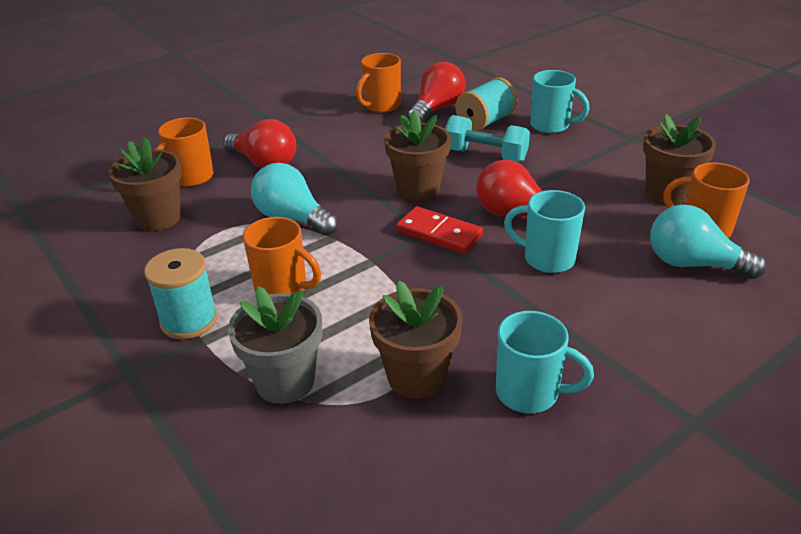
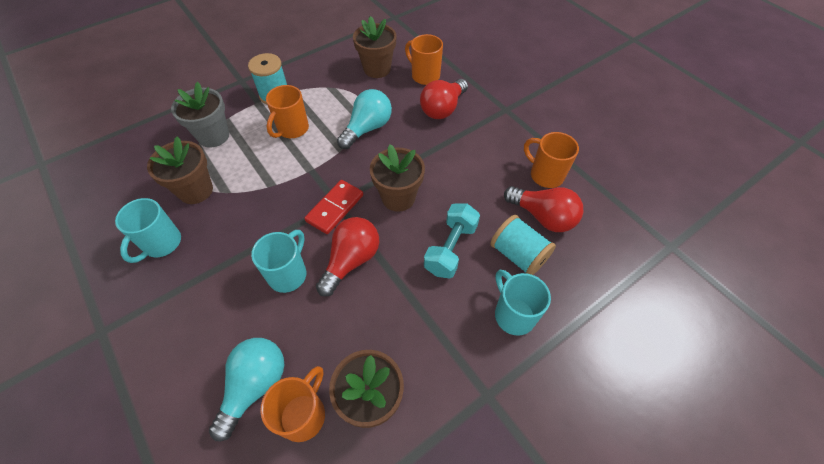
camera: 90 degrees right, 20 degrees up
(551, 126) = (513, 314): turquoise mug -> turquoise mug turned 120 degrees clockwise

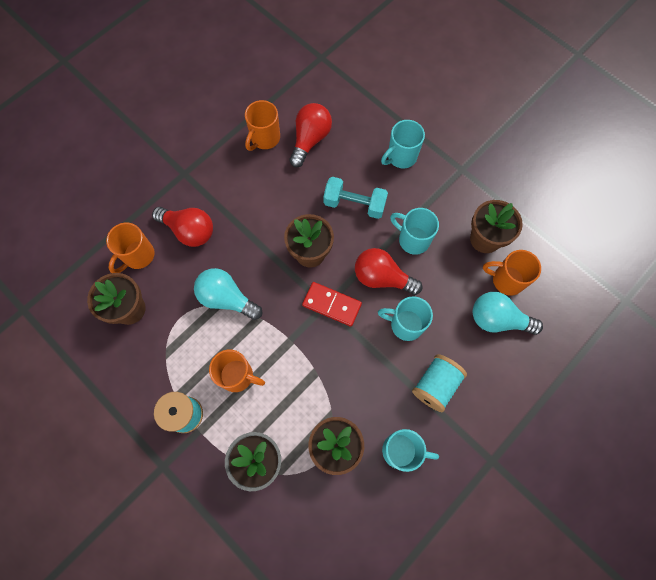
camera: 100 degrees left, 15 degrees up
(391, 304) = (412, 239): none -> turquoise mug
(518, 255) = (350, 156): turquoise spool -> turquoise spool (435, 385)

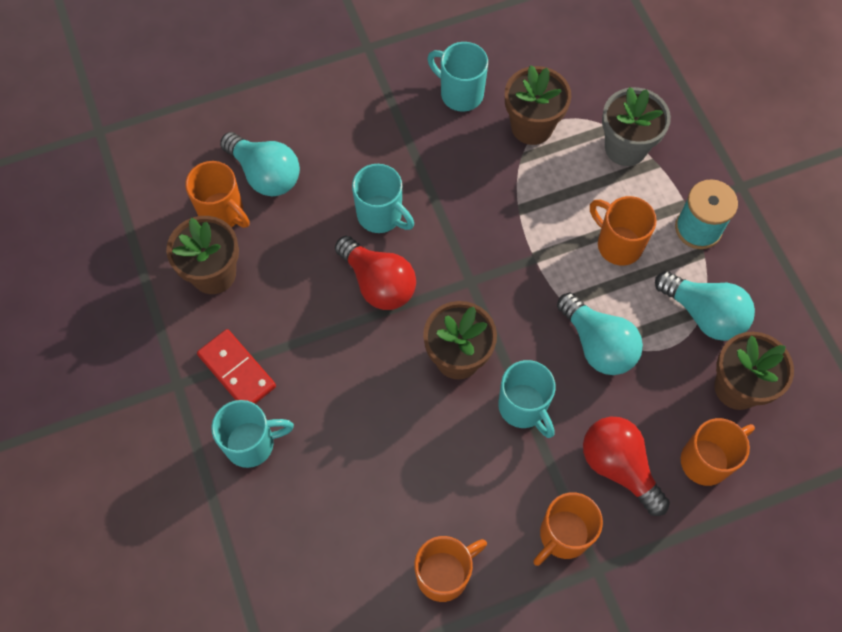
camera: 155 degrees left, 5 degrees down
(164, 350) = (704, 314): none -> turquoise light bulb
(208, 182) = (563, 535): none -> orange mug
(310, 140) = (373, 537): red light bulb -> none
(332, 304) = (461, 278): red domino -> red domino (237, 371)
(354, 204) = (360, 400): turquoise dumbbell -> none
(412, 239) = (309, 314): turquoise mug -> turquoise mug (523, 407)
(435, 385) = (384, 138): turquoise spool -> none

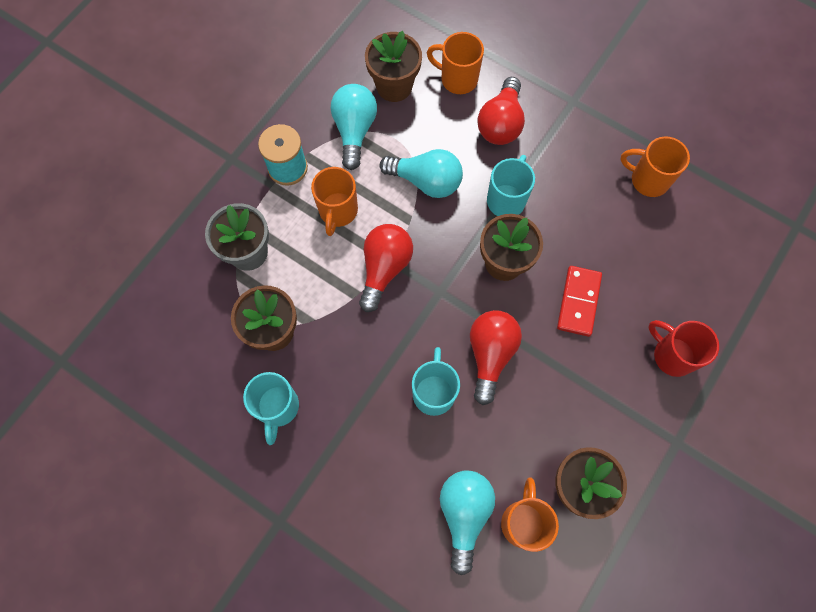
camera: 125 degrees left, 5 degrees up
(237, 371) = (633, 406): red domino -> red domino (578, 302)
(252, 443) = (672, 355): turquoise mug -> red mug
(528, 248) = (384, 268): none -> red light bulb
(563, 535) = (569, 129): orange mug -> none
(598, 344) = (426, 181): turquoise light bulb -> turquoise light bulb turned 90 degrees clockwise

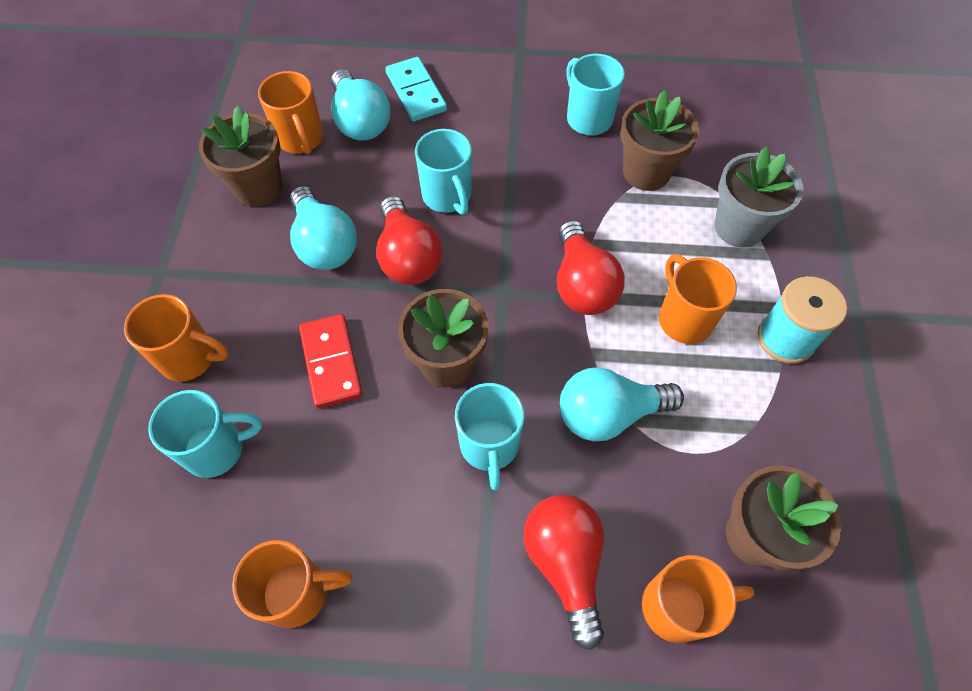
camera: 150 degrees right, 10 degrees down
(354, 131) = (751, 433): turquoise light bulb -> turquoise light bulb (324, 244)
(399, 522) = (416, 92): none -> turquoise domino
(671, 282) = (216, 449): none -> turquoise mug
(672, 355) = (190, 358): red mug -> orange mug

